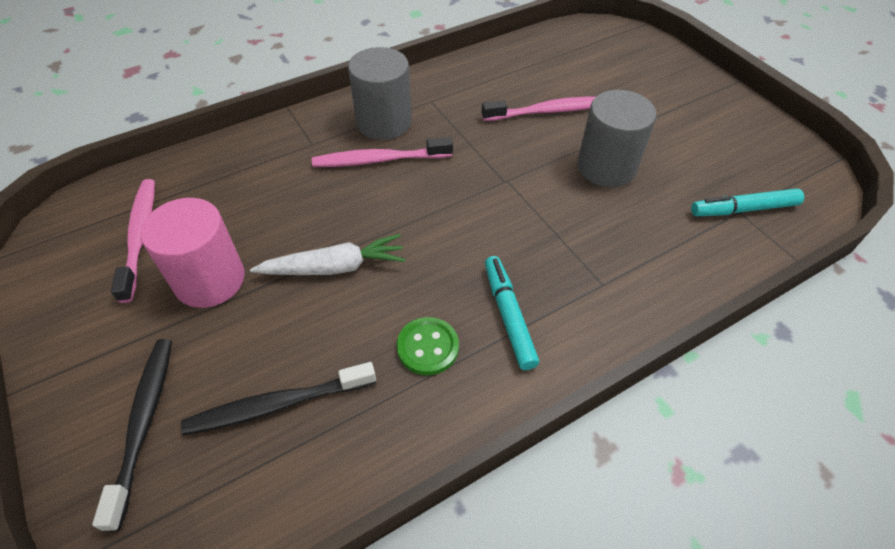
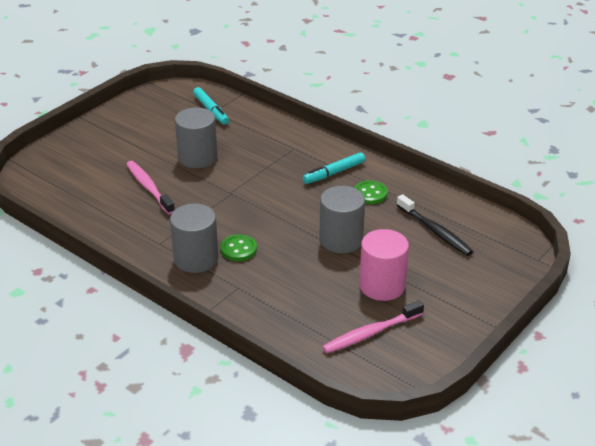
camera: 110 degrees left, 15 degrees down
(143, 424) = (477, 270): black toothbrush -> none
(334, 267) = (341, 240): white carrot -> grey cylinder
(379, 160) = (238, 249): pink toothbrush -> green button

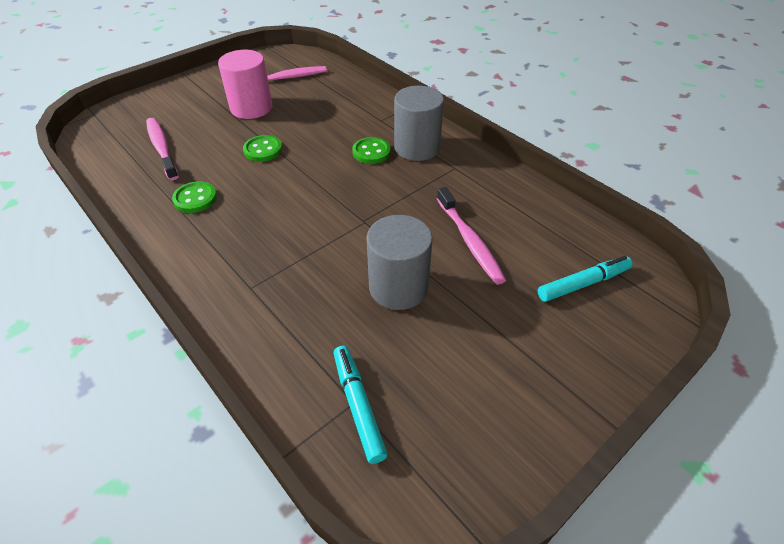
camera: 170 degrees left, 10 degrees up
(334, 173) = (219, 234): turquoise marker -> turquoise marker (583, 284)
(341, 240) = (263, 150): grey cylinder -> green button
(435, 231) = (161, 148): black toothbrush -> pink toothbrush

